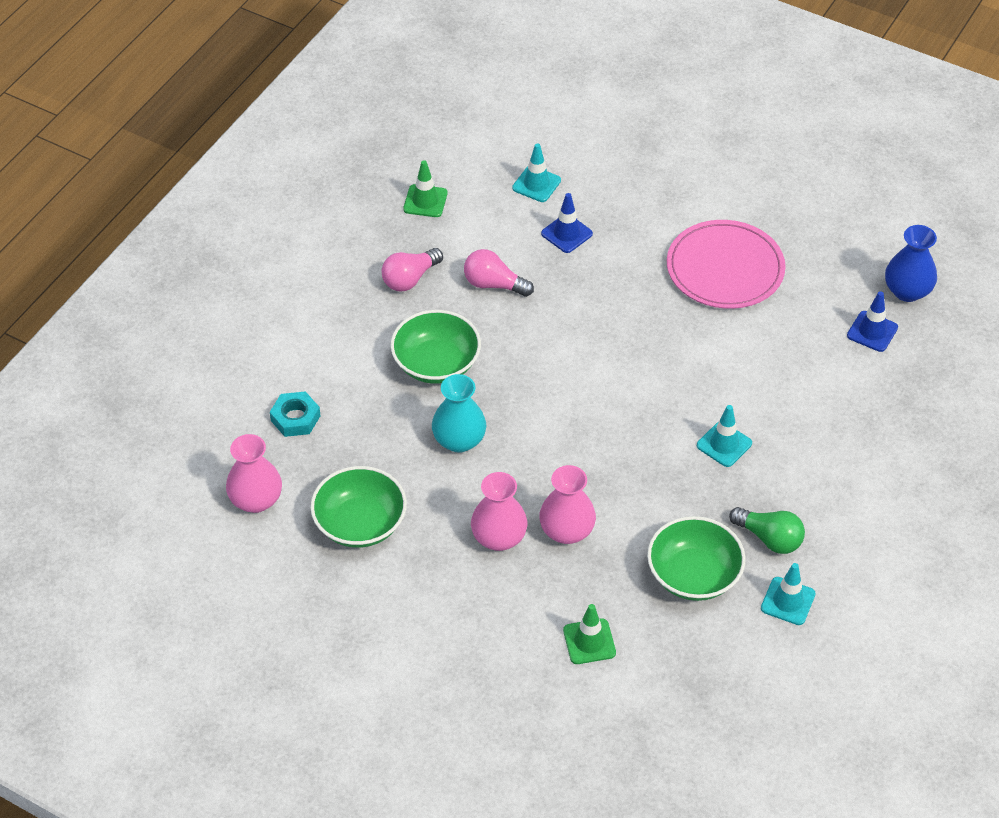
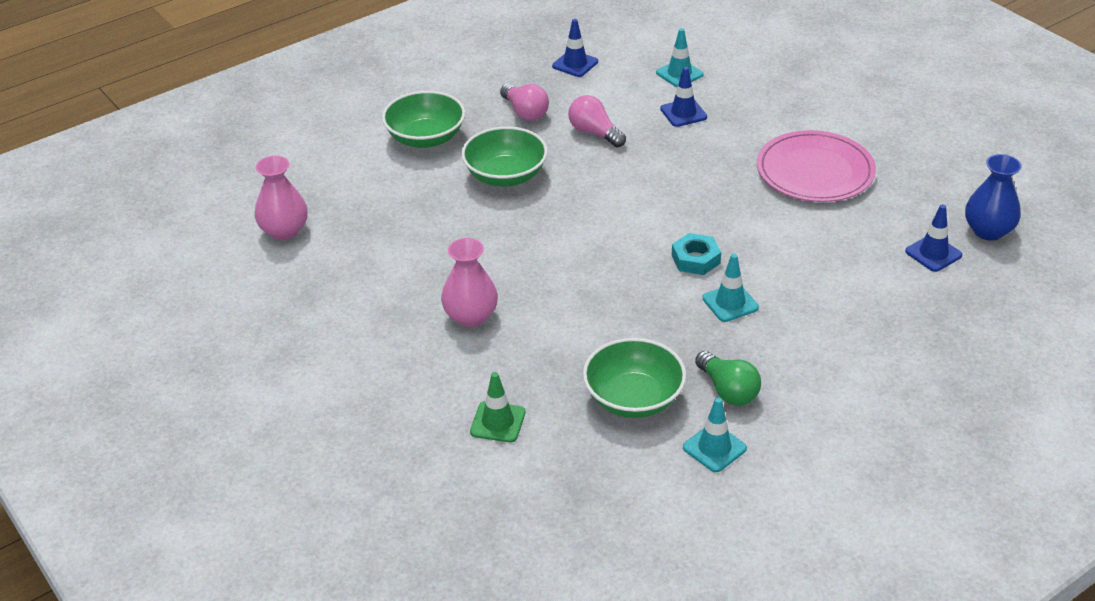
camera: 25 degrees right, 10 degrees down
(295, 418) = (359, 183): turquoise nut -> turquoise nut (695, 259)
(360, 523) = (357, 271): green bowl -> green bowl (425, 138)
(410, 279) = (525, 112): pink light bulb -> pink light bulb turned 105 degrees counterclockwise
(425, 201) = (575, 64): green traffic cone -> blue traffic cone
(459, 440) = (486, 235): turquoise vase -> none
(566, 531) = (536, 329): pink vase -> none

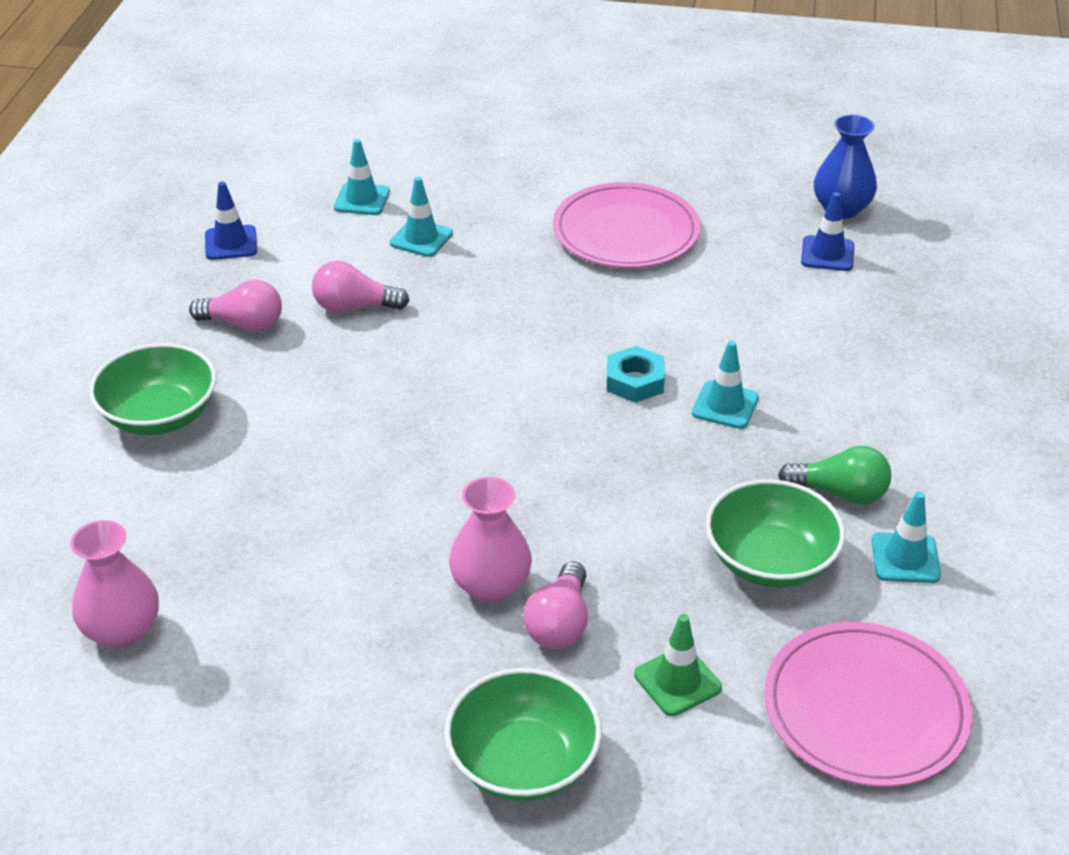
camera: 45 degrees left, 0 degrees up
(479, 356) = (559, 623): none -> pink light bulb
(505, 175) = (316, 406): green bowl -> green bowl (523, 762)
(575, 503) = (865, 709): none -> pink plate
(683, 113) = (421, 238): blue traffic cone -> turquoise traffic cone

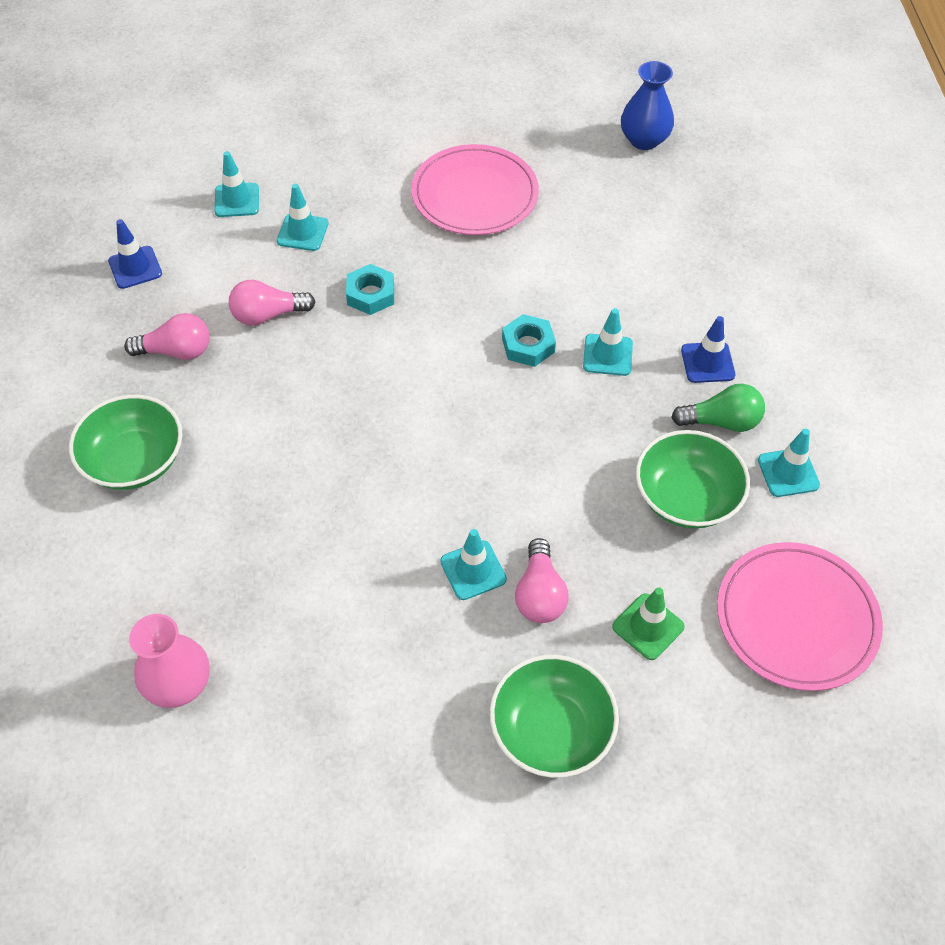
camera: 15 degrees left, 15 degrees up
(474, 305) = (370, 294): none -> turquoise nut
(491, 585) = (473, 570): pink vase -> turquoise traffic cone
(827, 254) = (646, 188): blue traffic cone -> blue traffic cone (707, 362)

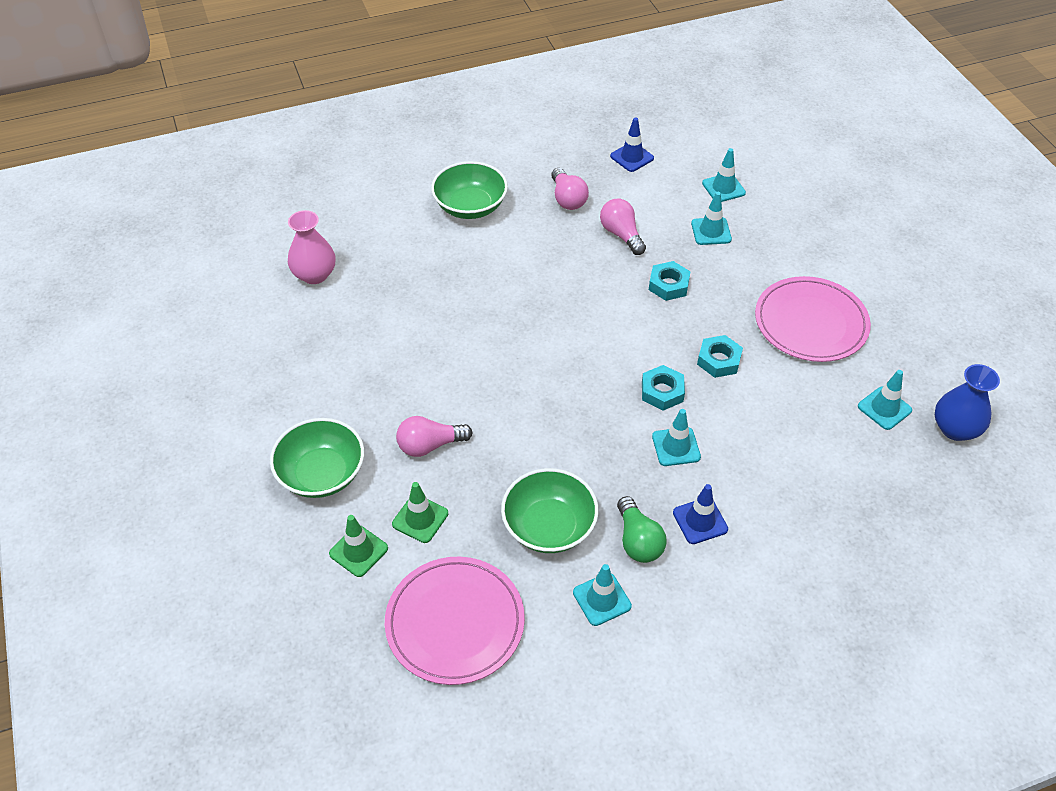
camera: 75 degrees right, 5 degrees down
(473, 570) = (439, 402): turquoise traffic cone -> turquoise traffic cone (884, 408)
(500, 284) = (719, 360): none -> turquoise nut
(681, 705) = (358, 551): none -> green traffic cone

